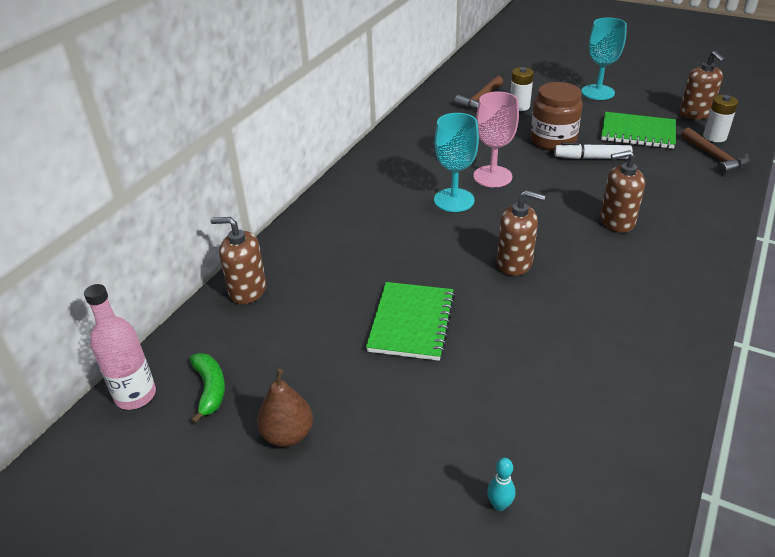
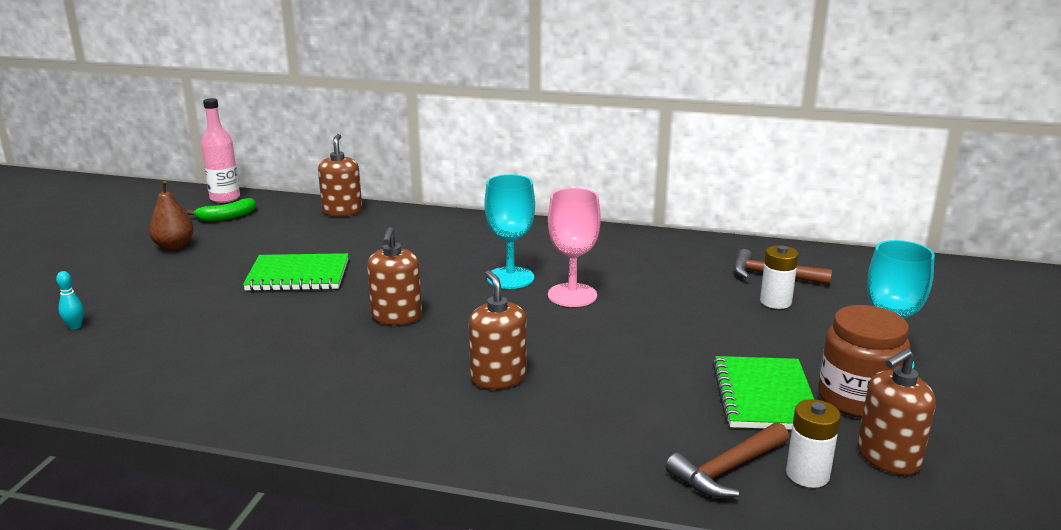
camera: 75 degrees right, 15 degrees down
(553, 140) = (690, 329): brown jar -> brown jar (857, 399)
(591, 158) = (657, 358): white marker -> none

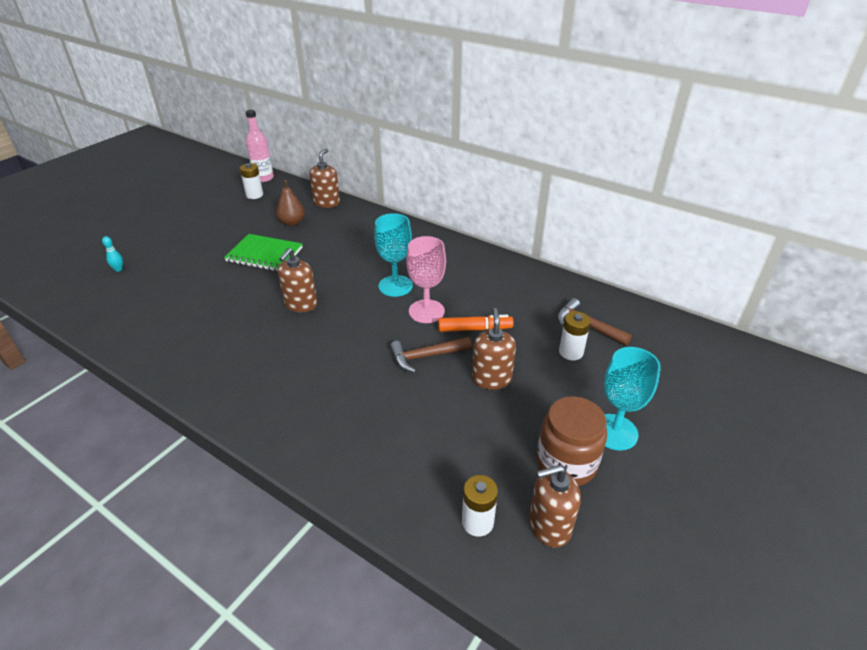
camera: 20 degrees right, 15 degrees up
(174, 246) = (209, 215): brown pear -> brown pear (292, 223)
(226, 217) = (254, 195): green banana -> white battery
(498, 377) = (329, 374): brown soap dispenser -> brown soap dispenser (491, 378)
(647, 301) = (475, 329): none -> orange marker
(727, 469) = (424, 499): brown hammer -> brown hammer (426, 356)
(764, 396) = (498, 441): green notebook -> none

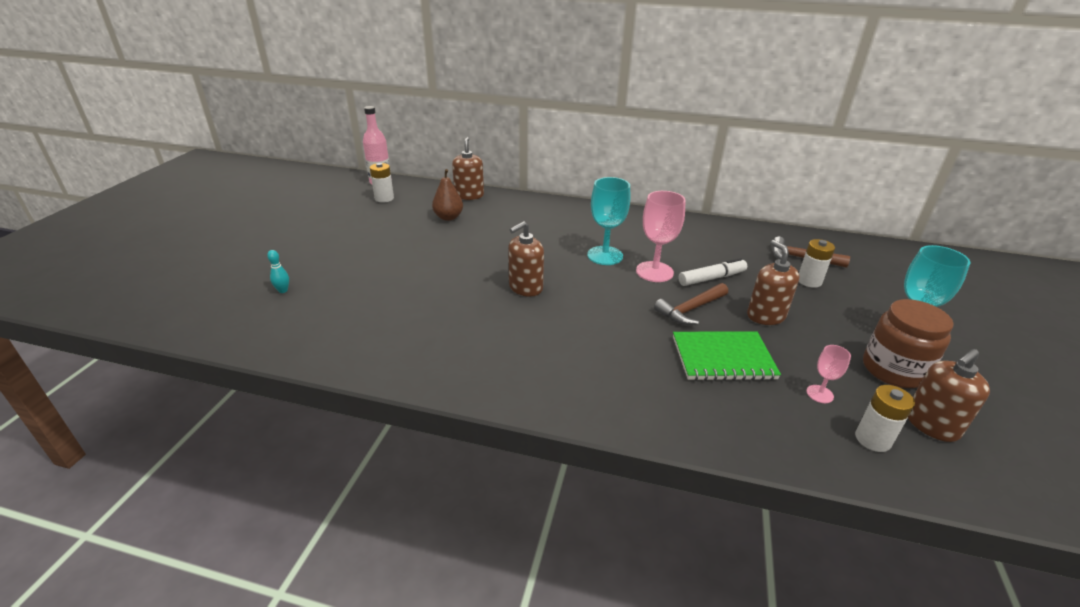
camera: 20 degrees left, 5 degrees down
(264, 255) = (445, 250): green notebook -> green notebook (723, 358)
(300, 304) = (525, 287): brown soap dispenser -> brown soap dispenser turned 45 degrees clockwise
(469, 467) = (819, 394): none -> pink goblet
(475, 329) = (712, 278): orange marker -> white marker

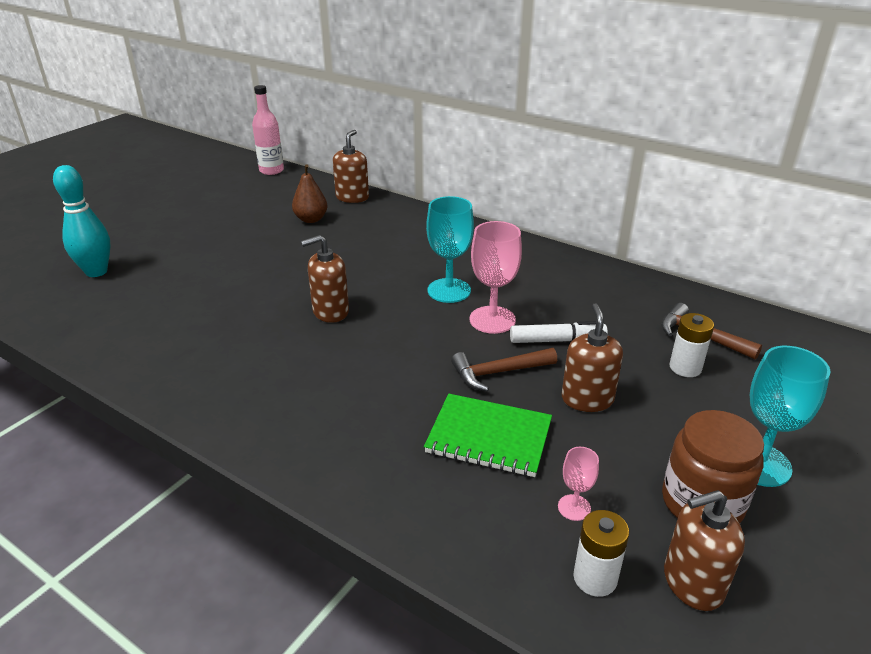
camera: 20 degrees right, 0 degrees up
(283, 290) = (96, 272): turquoise bowling pin -> turquoise bowling pin, size x2.32
(384, 198) = (261, 189): white battery -> none

